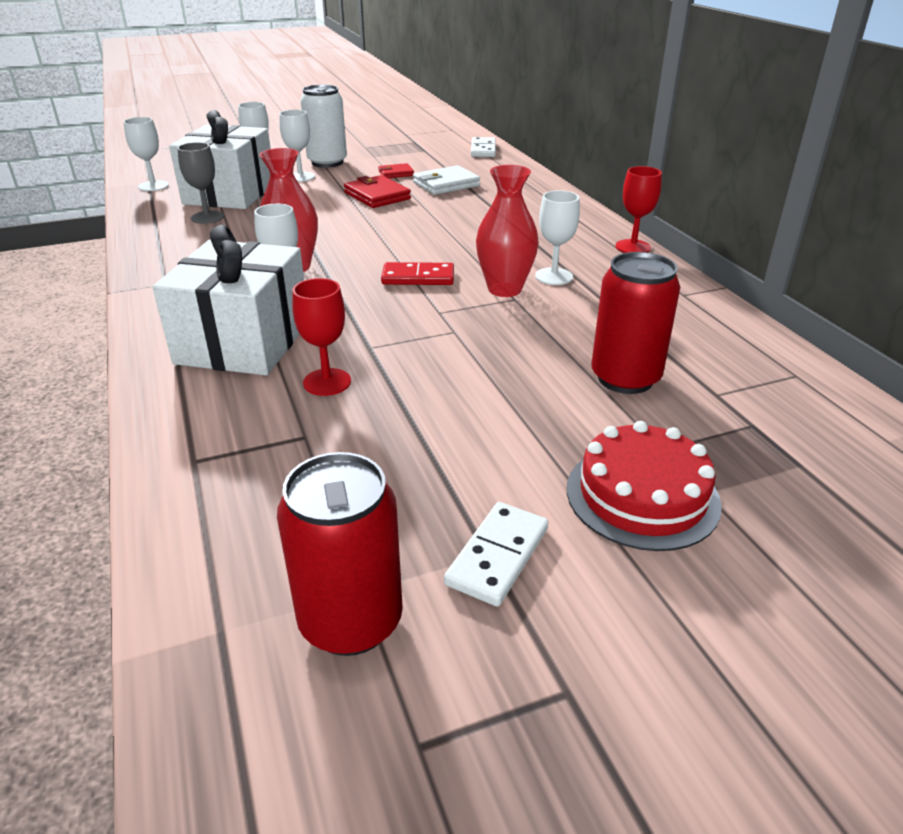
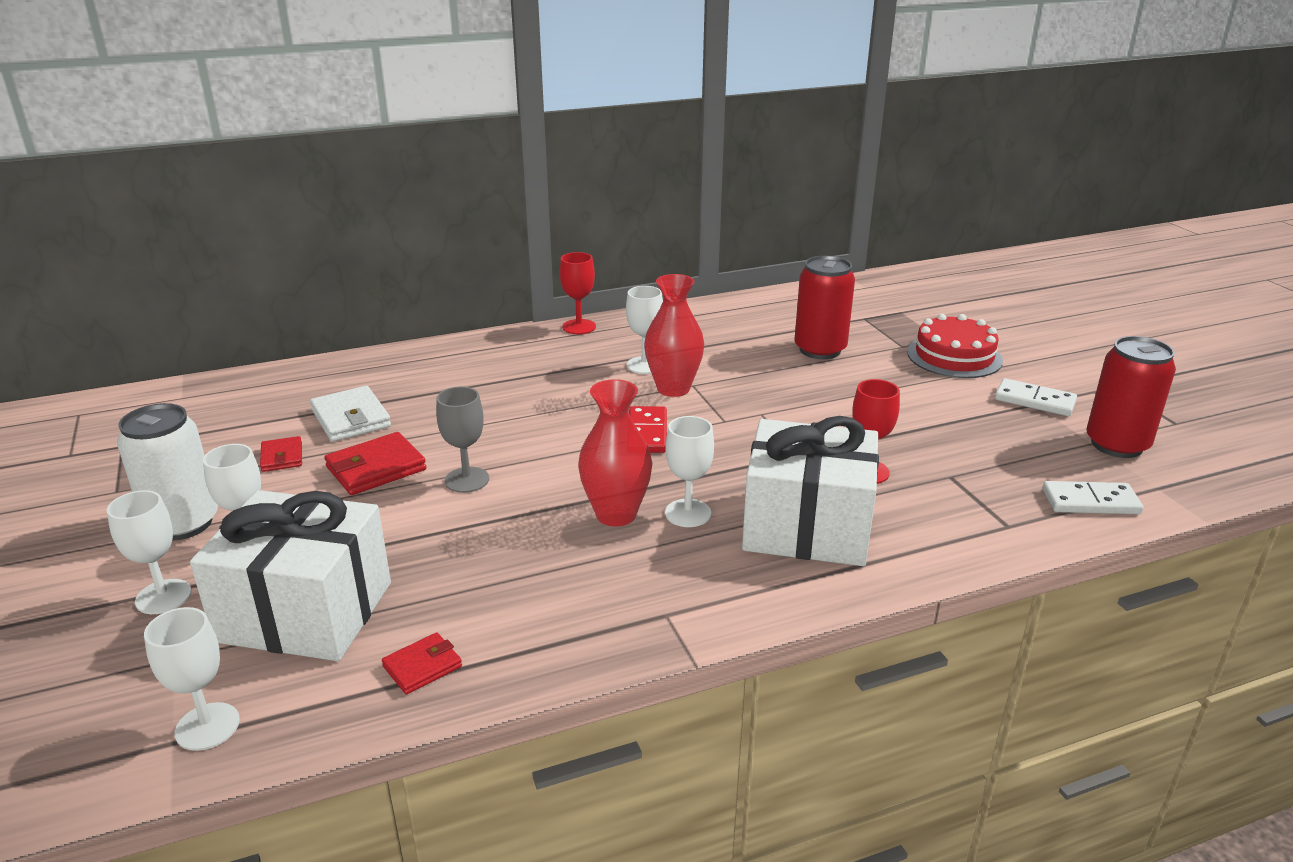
camera: 90 degrees left, 5 degrees down
(164, 222) = (422, 666): none -> red wallet
(207, 217) = (416, 618): grey goblet -> grey goblet (467, 480)
(483, 150) = (211, 391): white domino -> white domino (1090, 502)

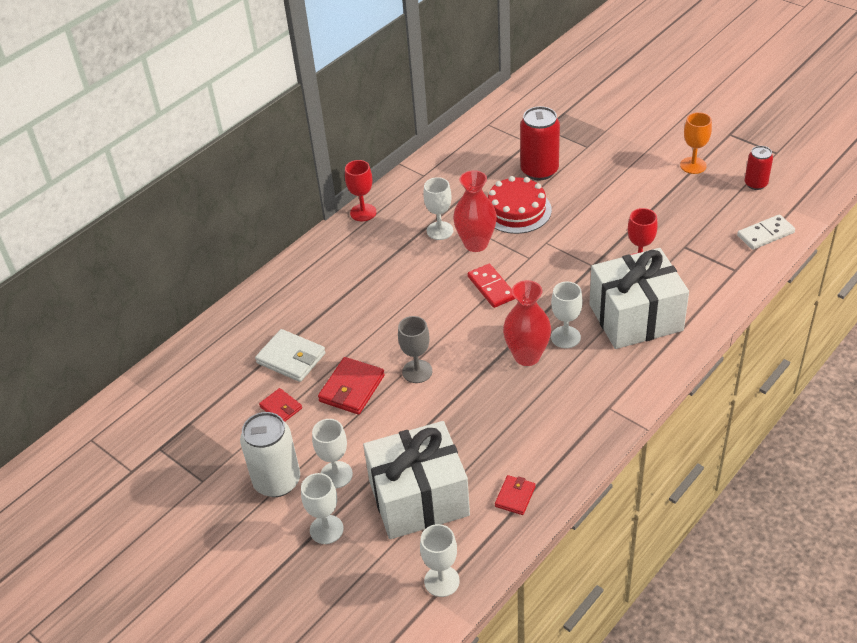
camera: 25 degrees left, 15 degrees up
(954, 356) = (624, 144): red cake -> red cake (516, 210)
(1034, 401) = (693, 165): white domino -> orange goblet
(1117, 445) = (755, 184): red can -> red can, size x0.59

